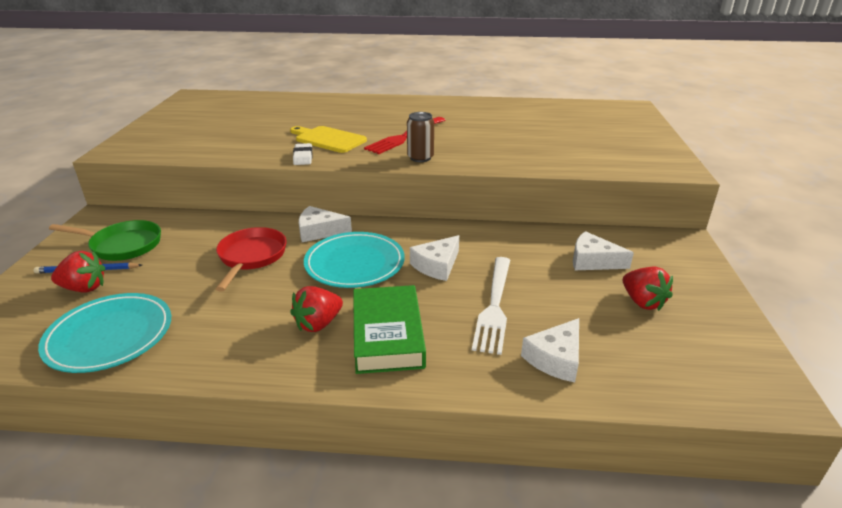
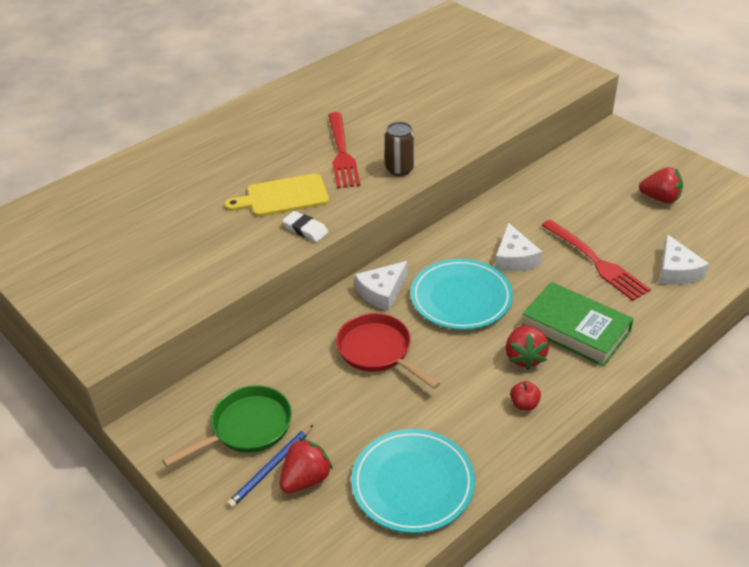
camera: 45 degrees left, 10 degrees up
(256, 350) = (524, 404): none -> red apple
(494, 306) = (596, 262): white fork -> red fork
(593, 261) = (594, 185): white cheese -> none

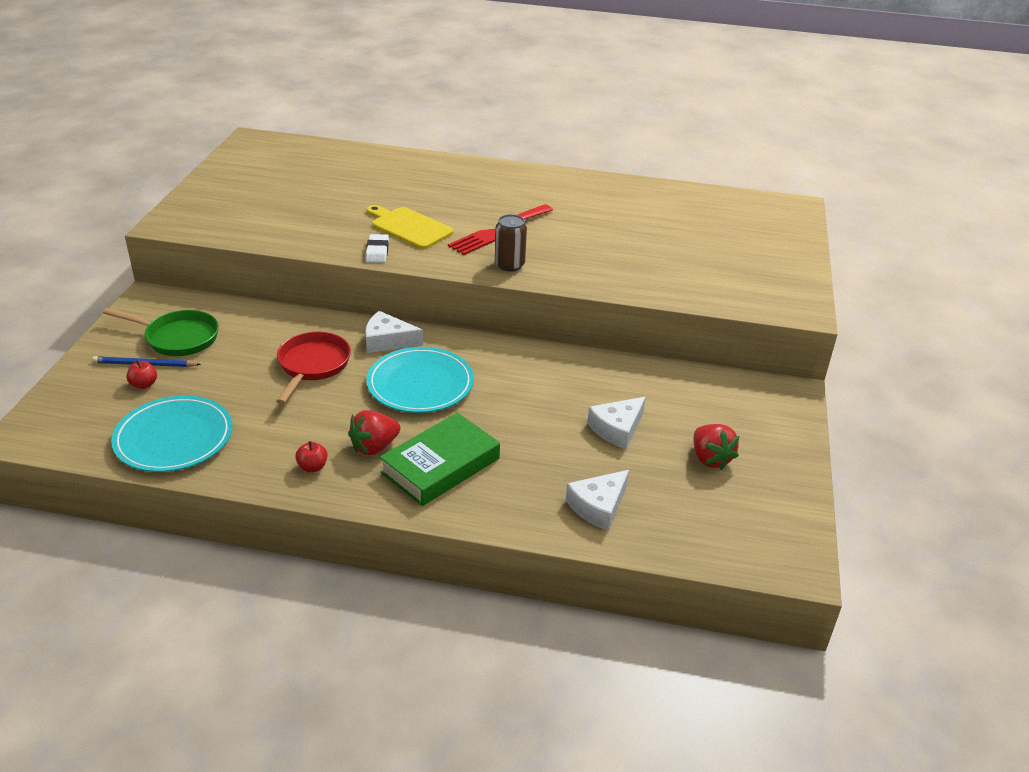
camera: 50 degrees right, 5 degrees down
(306, 479) = (144, 385): red strawberry -> red apple
(514, 258) = (507, 395): white cheese -> white cheese (617, 429)
(575, 329) = (440, 465): green book -> green book turned 45 degrees clockwise
(596, 262) = (555, 447): red fork -> none

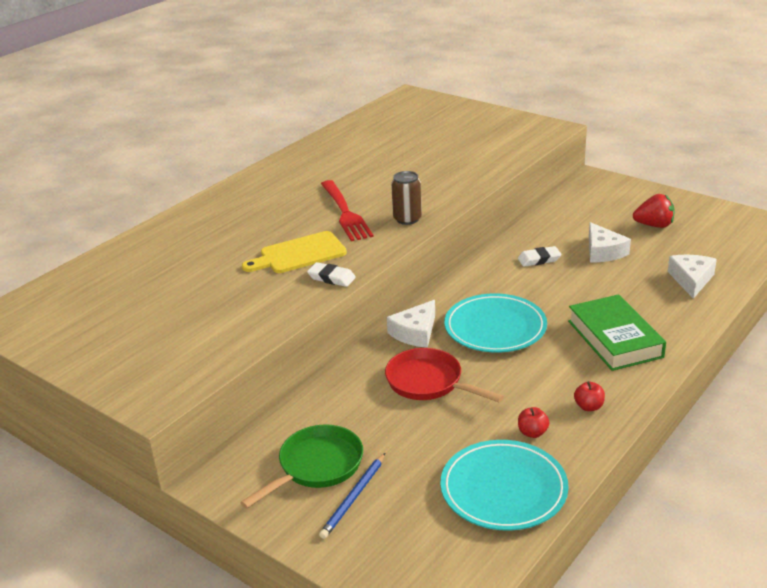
camera: 60 degrees left, 5 degrees down
(144, 385) = (393, 502): red apple -> red apple (532, 433)
(374, 447) = (574, 368): red strawberry -> none
(568, 387) = (539, 259): none -> white eraser
(598, 506) = (691, 280): white cheese -> white cheese turned 150 degrees counterclockwise

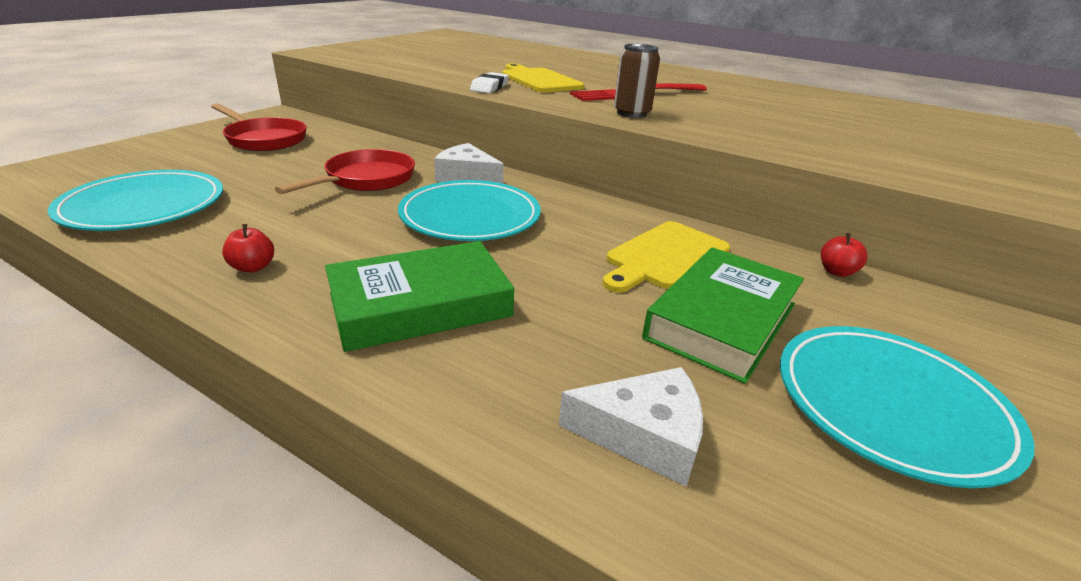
camera: 80 degrees right, 0 degrees up
(316, 467) = (264, 139): green pan -> red pan
(354, 497) = (207, 150): blue pencil -> none
(532, 433) = (229, 227): red apple -> red apple (836, 272)
(539, 259) = (664, 256): white eraser -> yellow cutting board
(603, 252) = (722, 320): white cheese -> green book
(654, 225) = (890, 405): red strawberry -> turquoise plate

